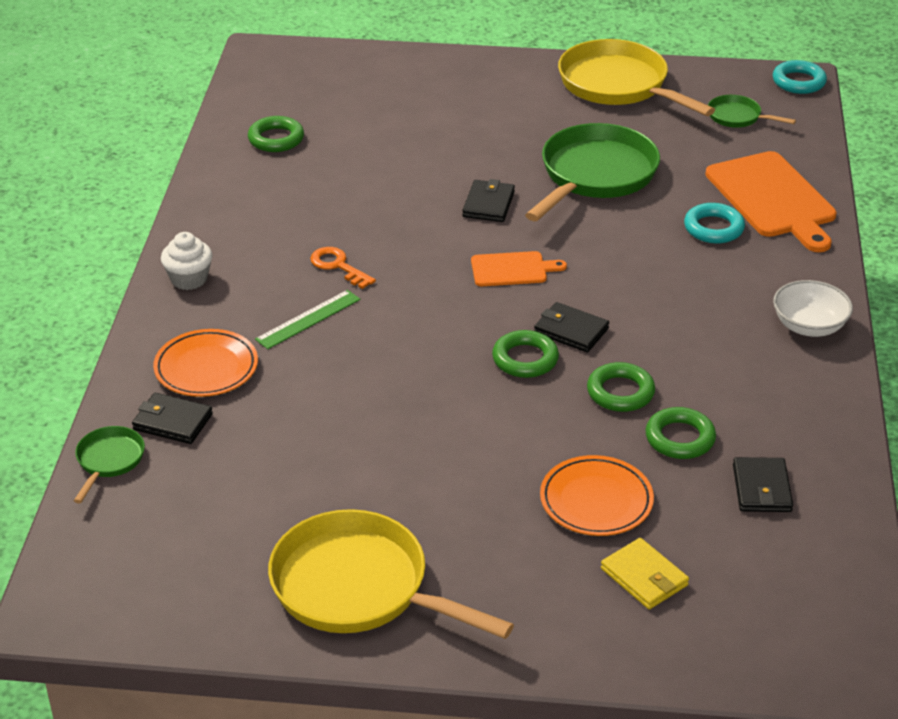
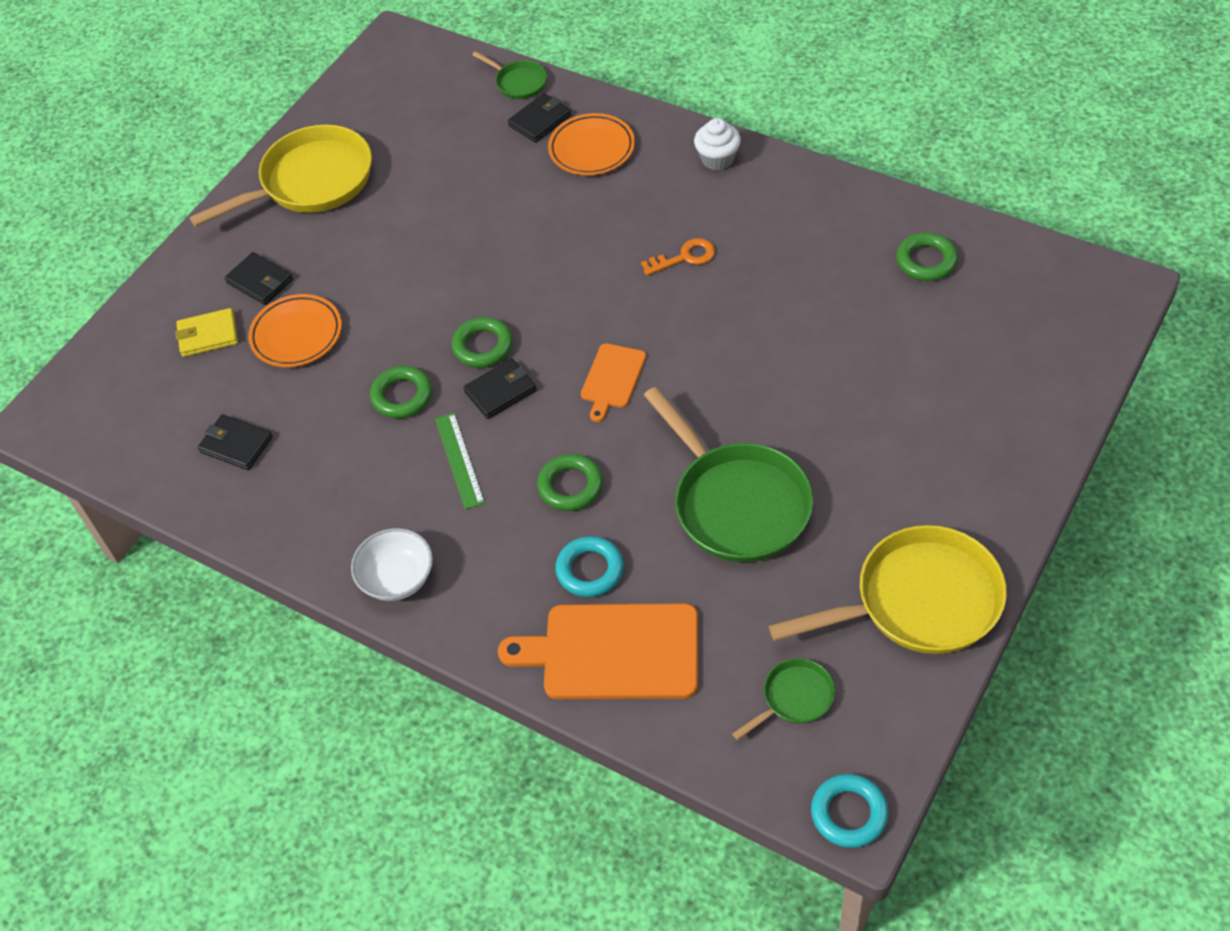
camera: 120 degrees right, 15 degrees up
(308, 319) = (619, 221): green ruler -> green ruler (459, 460)
(488, 204) = (728, 395): black wallet -> black wallet (260, 281)
(680, 438) = (324, 414): green ring -> green ring (570, 486)

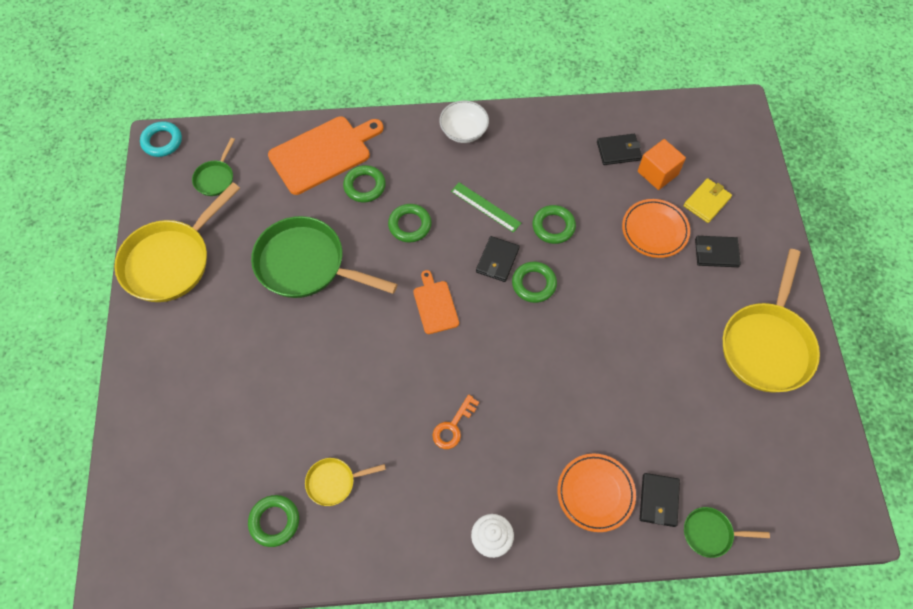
camera: 140 degrees right, 10 degrees up
(222, 394) = (657, 173): none -> orange cube
(590, 570) = (364, 186): turquoise ring -> green ring
(843, 266) = (334, 482): none -> yellow pan

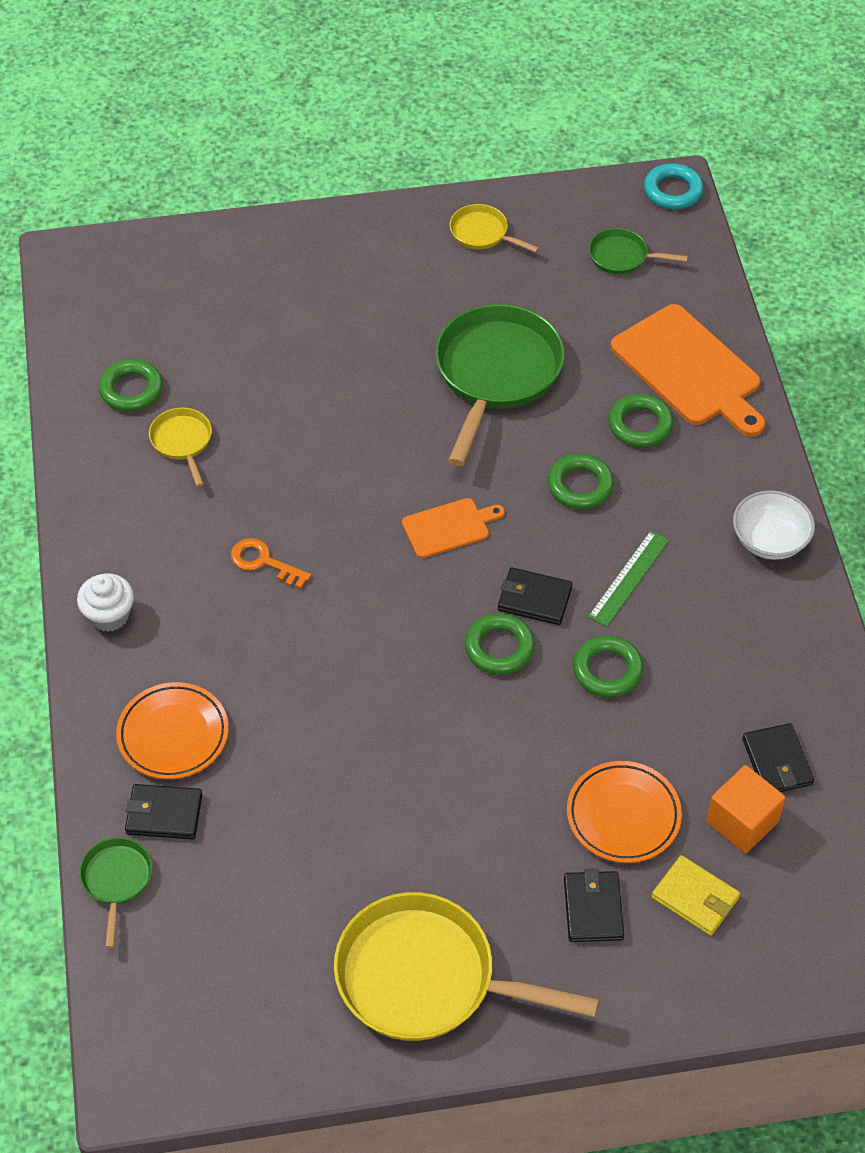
camera: 85 degrees right, 10 degrees down
(171, 261) = (482, 233): yellow pan -> yellow pan, size x0.48

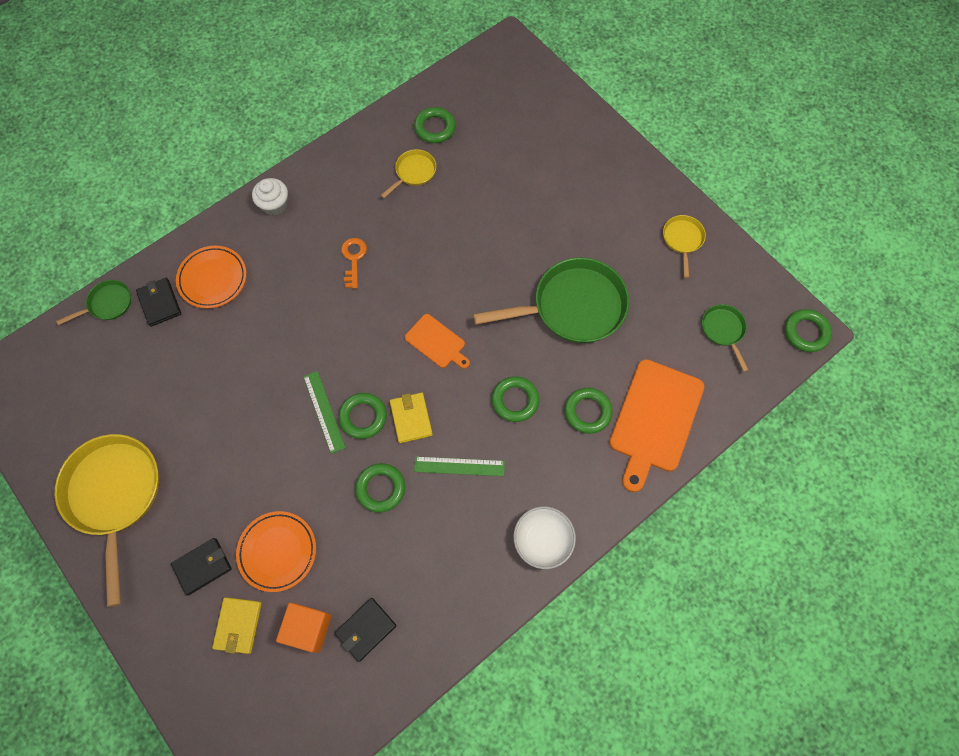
camera: 60 degrees right, 15 degrees up
(463, 687) = (324, 411): none -> green ruler
(534, 599) = (411, 418): black wallet -> yellow wallet
(673, 191) = (806, 332): turquoise ring -> green ring

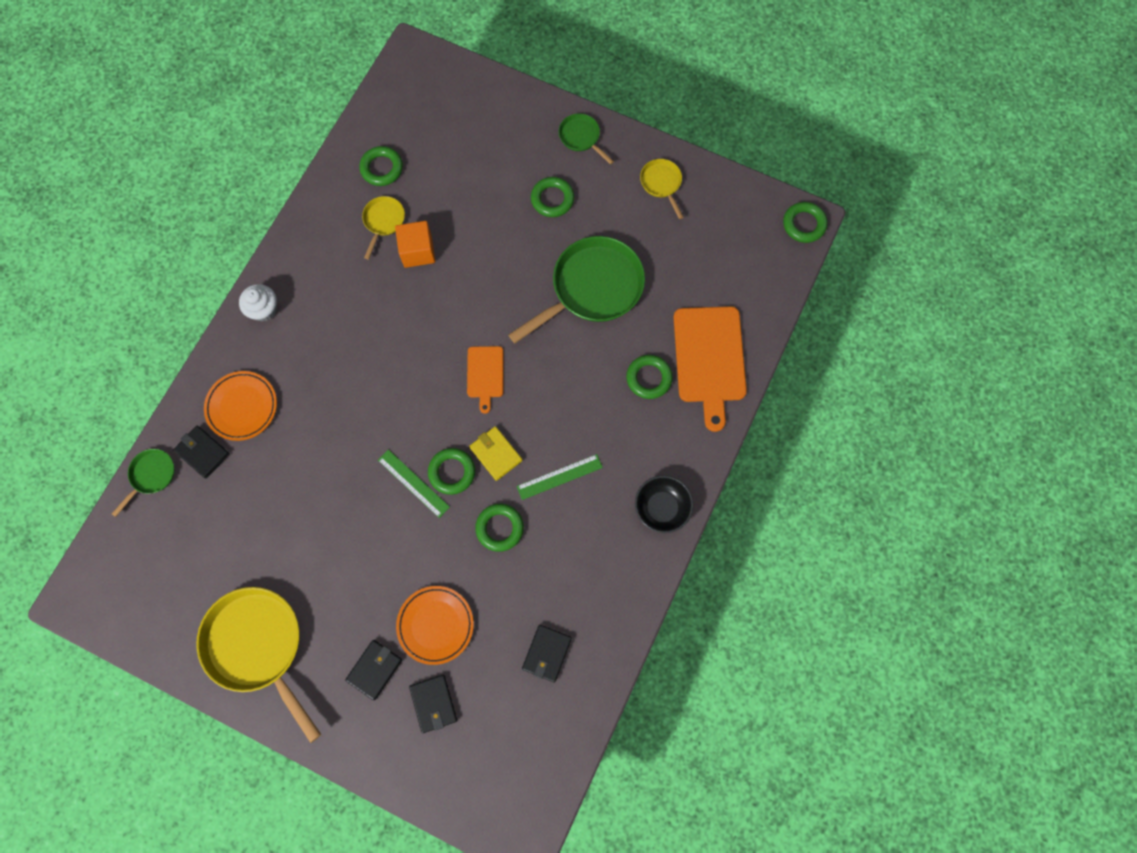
camera: 25 degrees left, 5 degrees up
(238, 625) = (433, 703): yellow wallet -> black wallet
(308, 628) = (496, 676): orange cube -> orange cube (418, 251)
(353, 259) = (368, 330): orange key -> none
(437, 342) = (485, 374): orange cutting board -> orange cutting board turned 75 degrees clockwise
(515, 400) = (581, 396): green ring -> green ring (552, 199)
(542, 540) = (662, 507): white bowl -> black bowl
(723, 330) = (733, 253): green pan -> green pan (581, 137)

